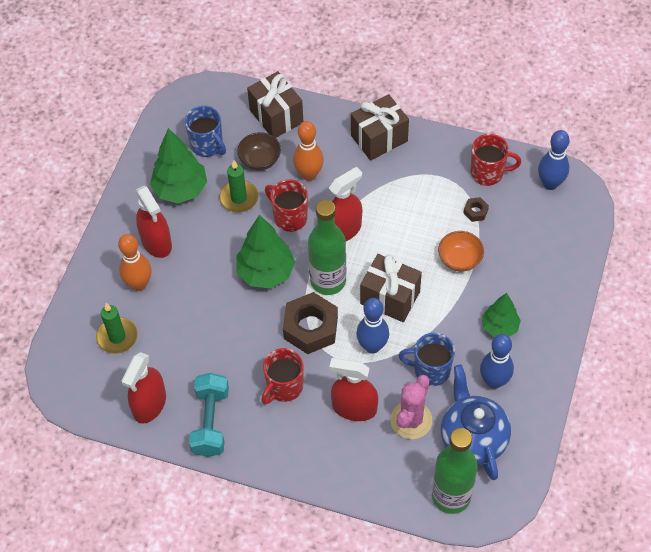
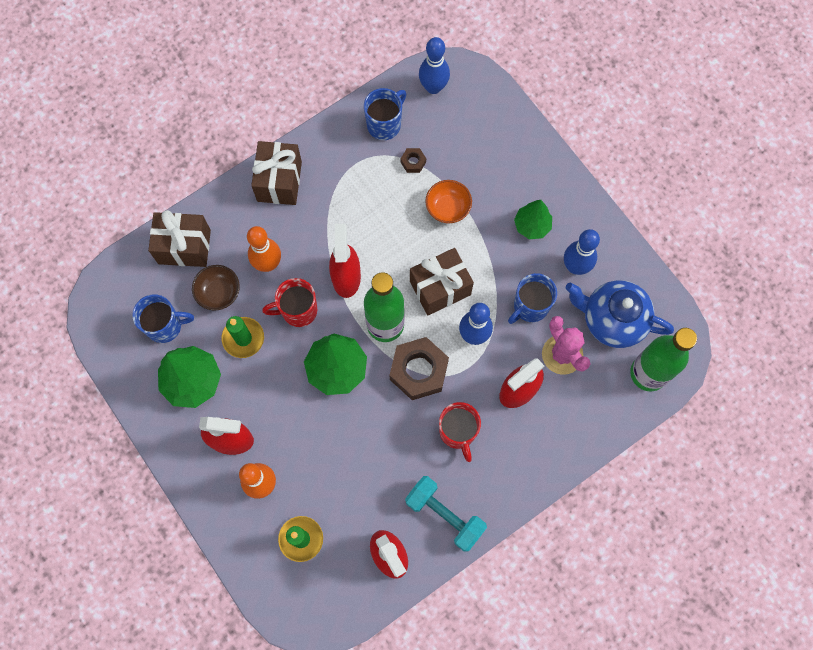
camera: 55 degrees left, 15 degrees up
(488, 173) = (385, 124): red mug -> blue mug

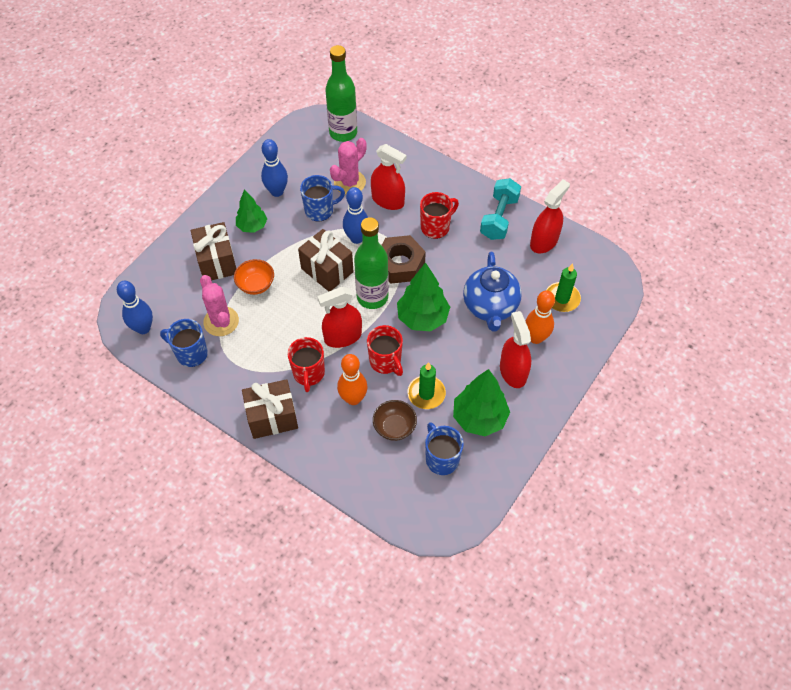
camera: 110 degrees left, 15 degrees down
(184, 246) = (362, 472): brown gift -> brown gift (217, 262)
(315, 229) = (309, 374): none -> red mug
(413, 162) = (221, 321): brown nut -> pink cactus
(530, 307) = (320, 210): blue mug -> blue mug turned 45 degrees counterclockwise
(612, 320) = (311, 161): blue teapot -> blue teapot (490, 307)

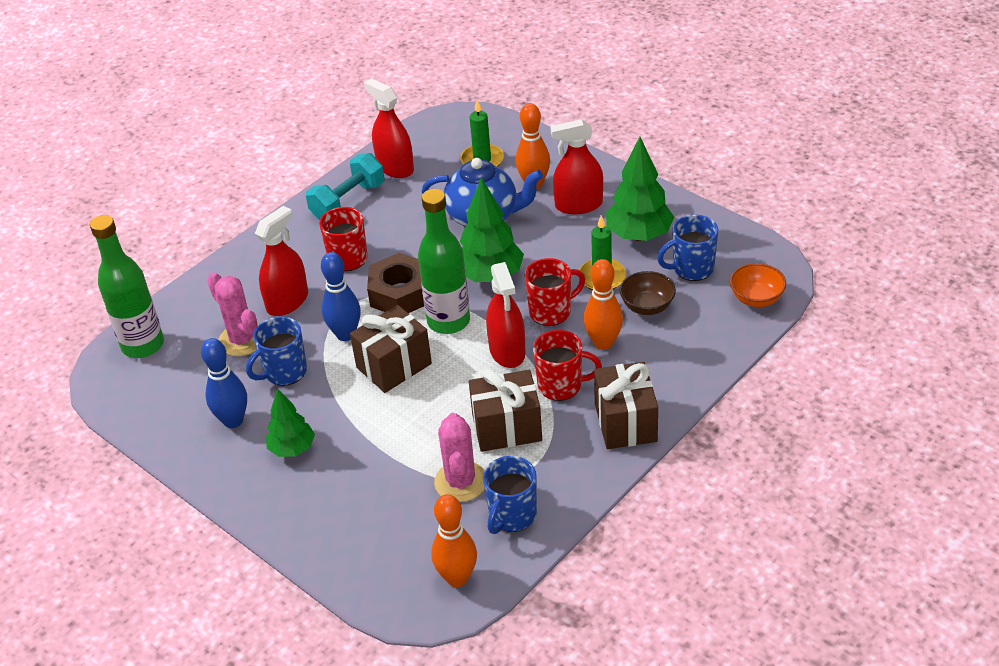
camera: 80 degrees left, 15 degrees down
(143, 328) = (457, 578): blue bowling pin -> orange bowling pin
(217, 262) = (350, 490): brown gift -> brown gift (507, 428)
(221, 321) = (460, 482): pink cactus -> pink cactus turned 75 degrees counterclockwise
(256, 285) = (403, 443): orange bowl -> orange bowl (756, 298)
(320, 210) = (284, 372): blue mug -> blue mug turned 120 degrees counterclockwise
(499, 218) = (348, 201): turquoise dumbbell -> turquoise dumbbell turned 75 degrees counterclockwise

